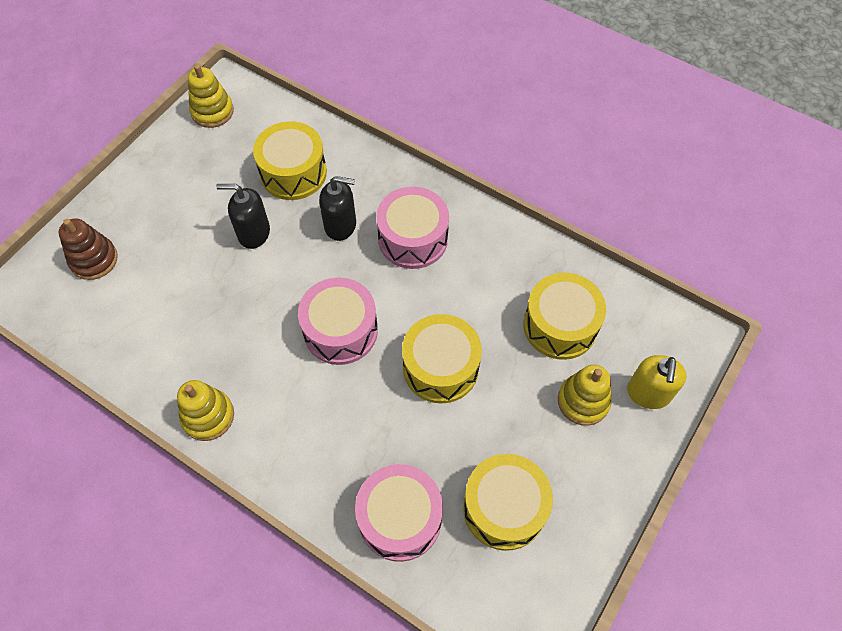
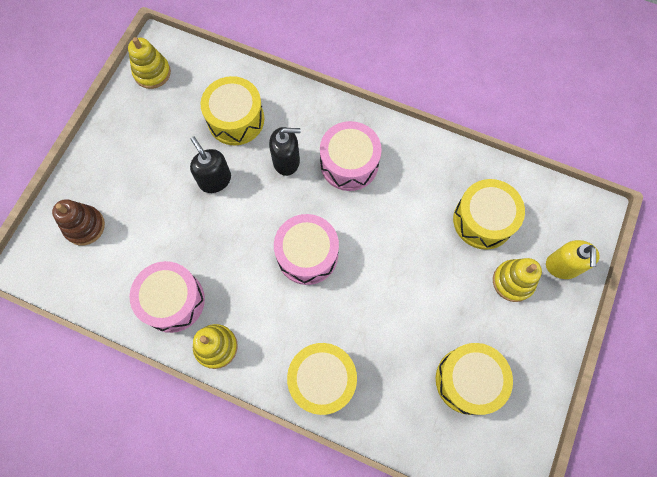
camera: 10 degrees left, 10 degrees up
(253, 233) = (215, 180): black soap dispenser -> black soap dispenser turned 60 degrees clockwise
(400, 518) = (389, 403): pink drum -> pink drum (173, 301)
(440, 367) = (395, 272): yellow drum -> yellow drum (322, 380)

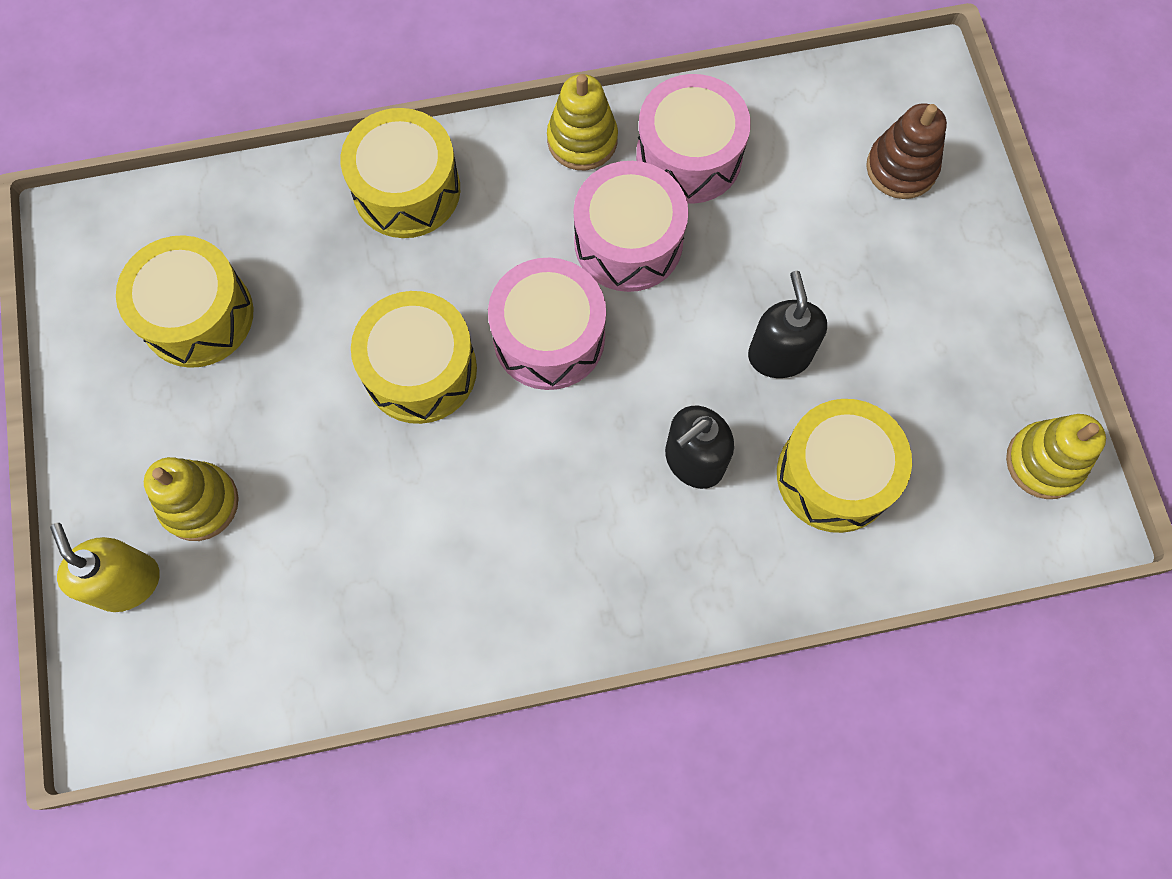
camera: 145 degrees right, 0 degrees up
(215, 180) = (779, 355): black soap dispenser -> black soap dispenser turned 120 degrees counterclockwise
(349, 163) = (589, 526): pink drum -> pink drum (628, 242)
(483, 220) = (301, 576): yellow drum -> yellow drum (420, 370)

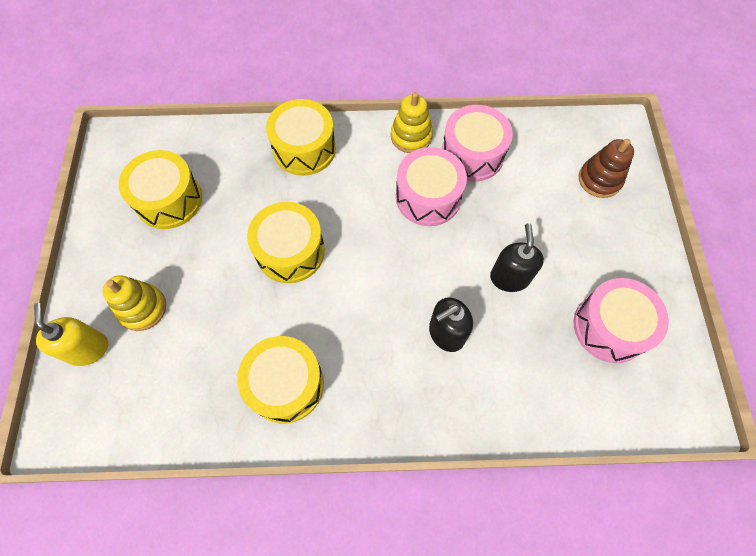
camera: 10 degrees right, 5 degrees down
(549, 337) = (370, 244): pink drum -> pink drum (610, 327)
(834, 475) = (534, 358): yellow drum -> yellow drum (286, 384)
(1044, 462) = (671, 372): yellow stacking toy -> none

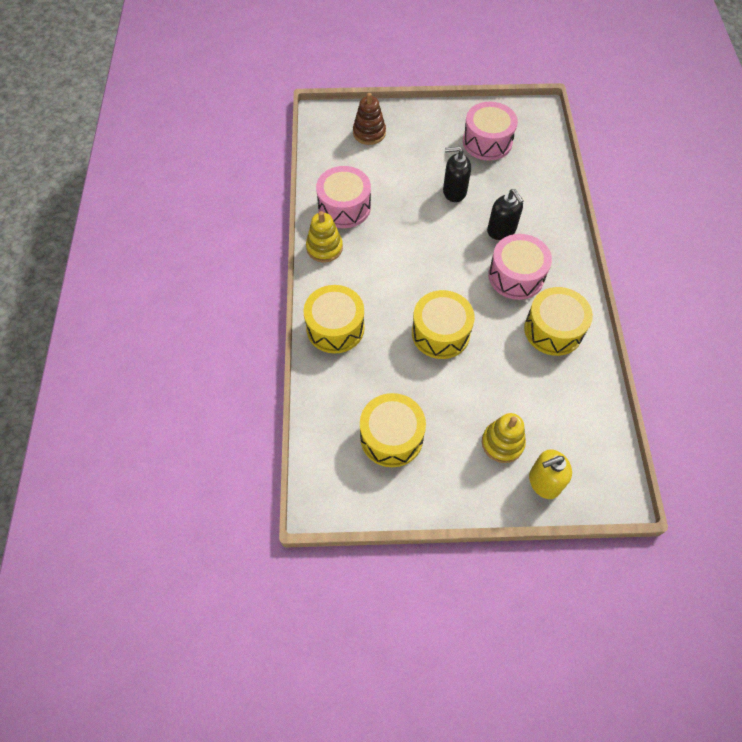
camera: 90 degrees left, 5 degrees down
(428, 197) = (386, 238): pink drum -> pink drum (516, 276)

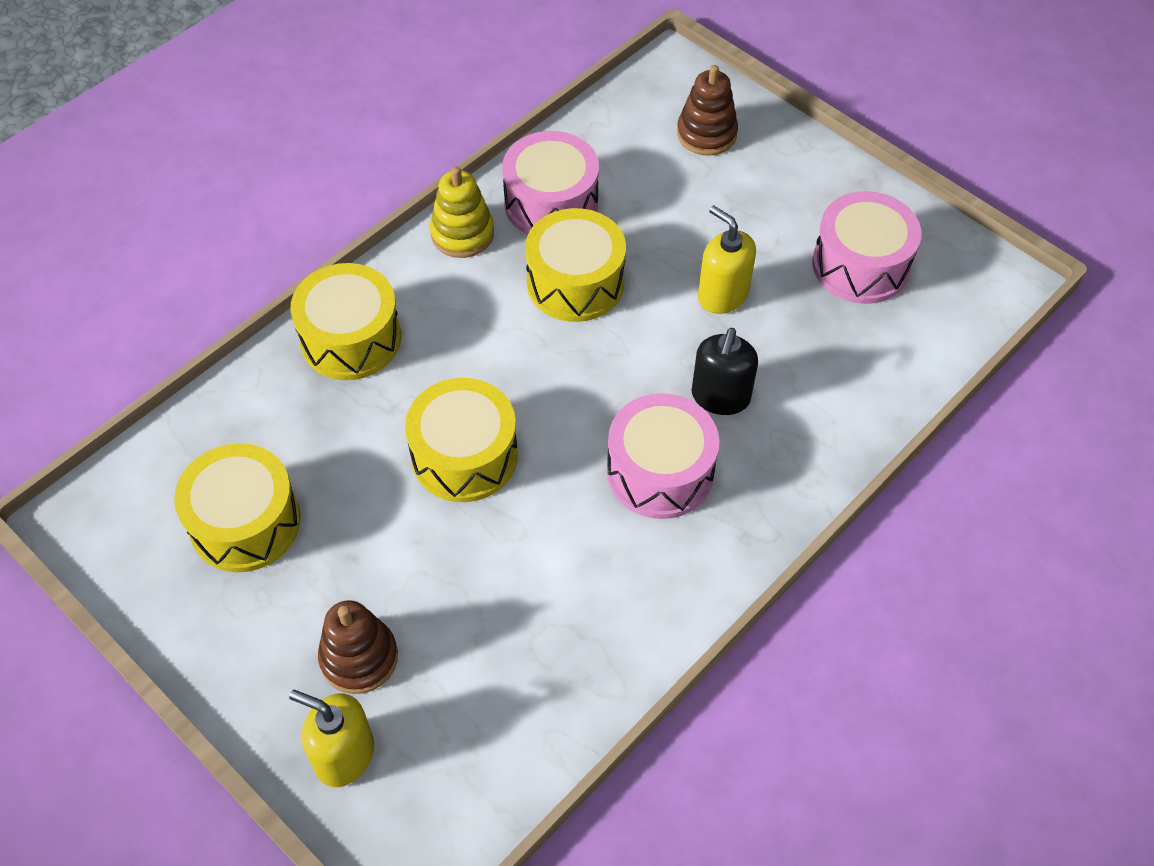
camera: 45 degrees right, 5 degrees down
(454, 191) = (722, 295): black soap dispenser -> yellow soap dispenser
(502, 443) = (359, 658): yellow stacking toy -> brown stacking toy
(553, 330) = (616, 584): yellow drum -> yellow drum (575, 282)

